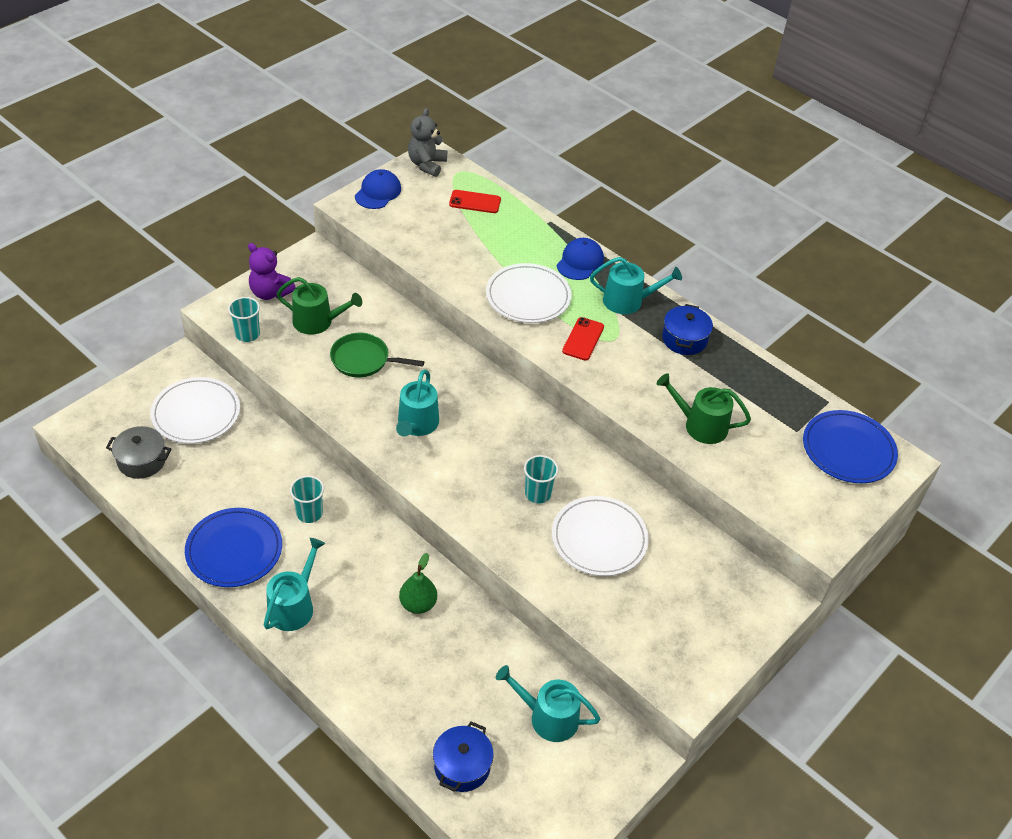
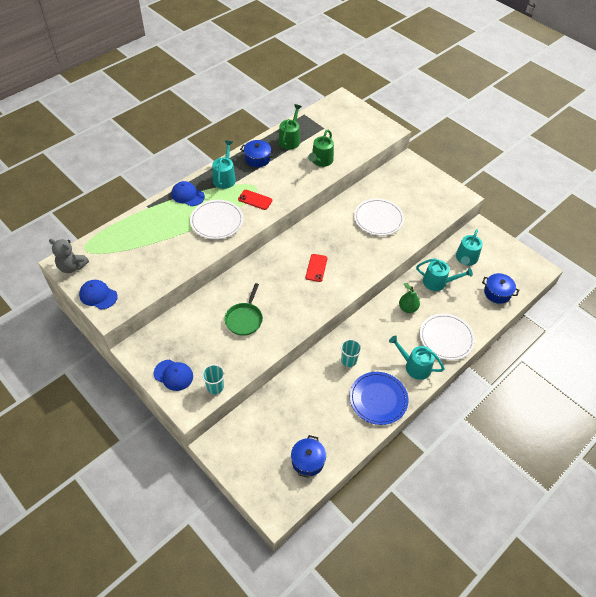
camera: 85 degrees left, 5 degrees up
(142, 461) = (308, 461): grey pot -> blue pot
(196, 413) = (265, 430): white plate -> white plate (446, 338)
(270, 293) = (173, 375): purple teddy bear -> blue cap
(317, 322) = (206, 345): green watering can -> green watering can (290, 140)
(416, 424) = (300, 292): turquoise watering can -> turquoise watering can (438, 282)
(475, 202) = (120, 242): red phone -> red phone (316, 268)
(538, 494) = (350, 241): turquoise cup -> none
(848, 450) = (335, 113): blue plate -> none

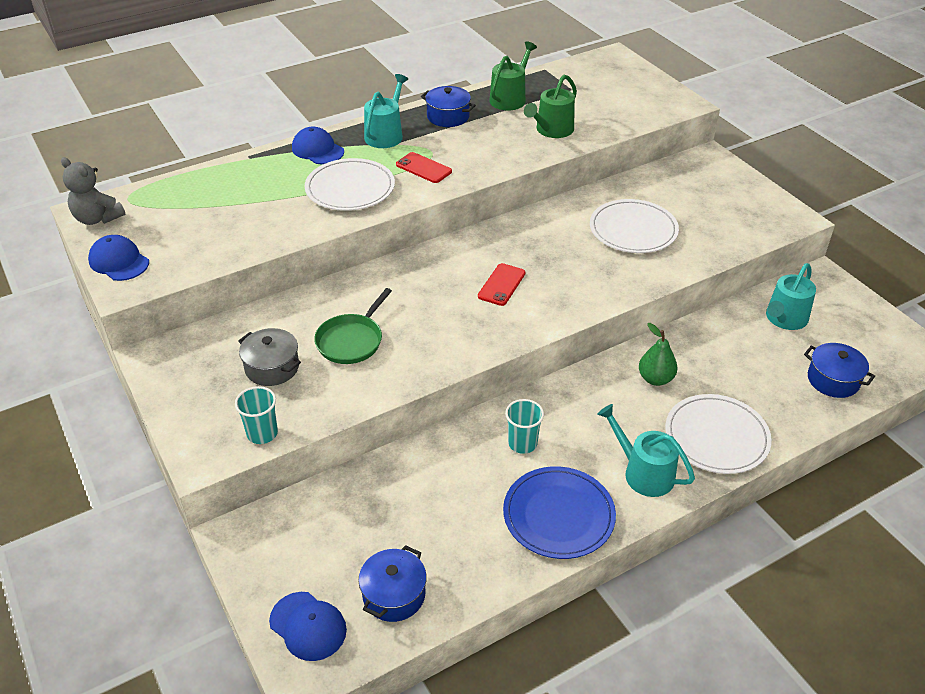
camera: 15 degrees right, 10 degrees down
(173, 375) = (200, 404): blue cap -> blue cap (308, 626)
(206, 344) = (272, 367): none -> grey pot
(438, 282) = (722, 347): turquoise watering can -> none

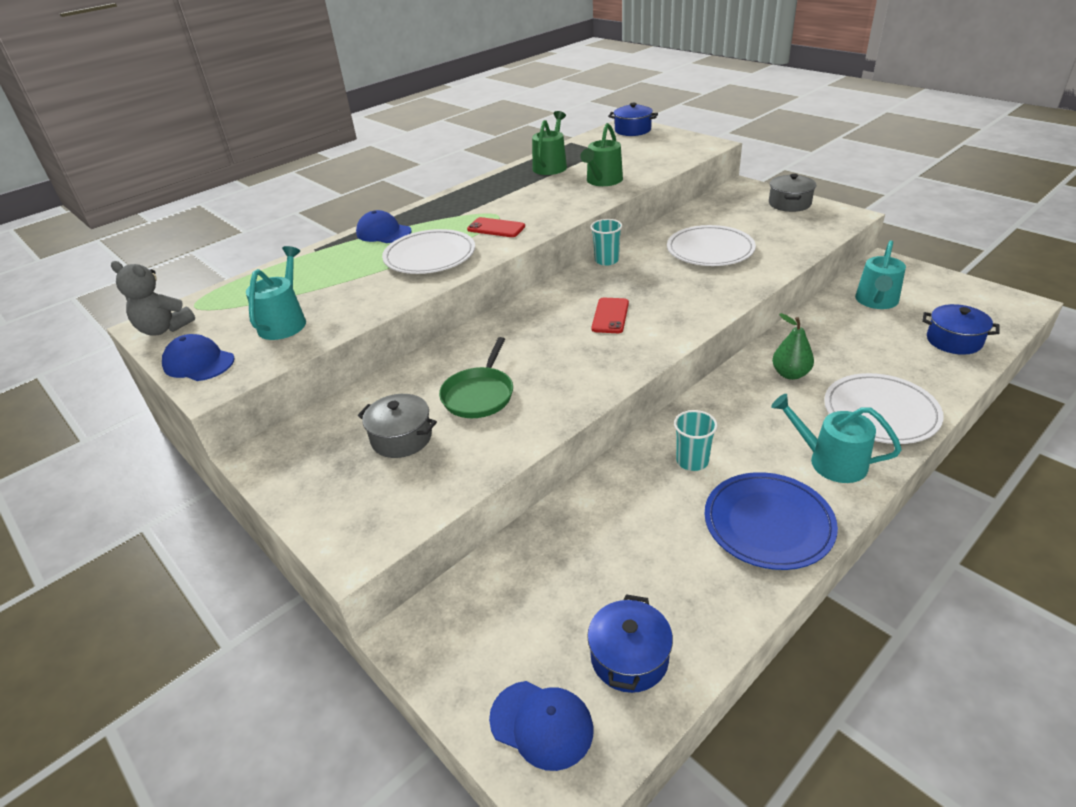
camera: 10 degrees left, 5 degrees down
(262, 433) = (415, 507): turquoise cup -> turquoise cup (606, 260)
(386, 135) = (446, 210): turquoise watering can -> turquoise watering can (284, 322)
(448, 116) = (500, 188): blue pot -> blue pot (632, 130)
(744, 190) = (789, 203): none -> grey pot

